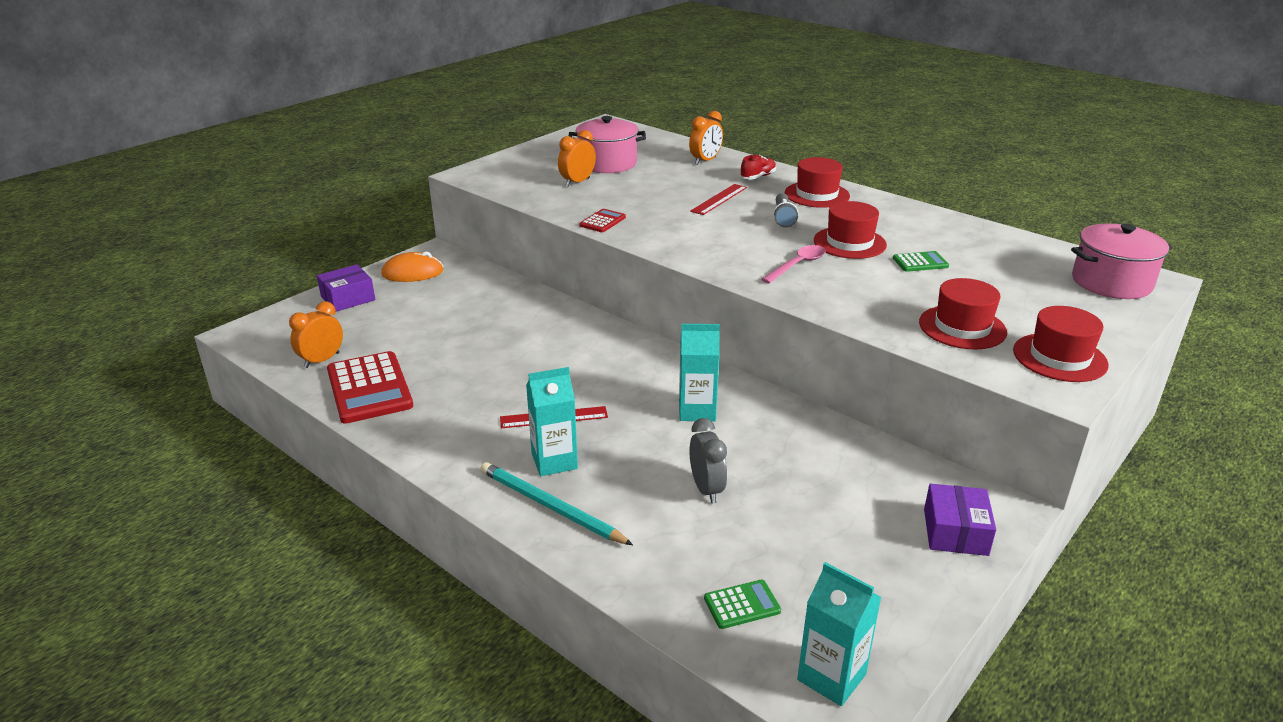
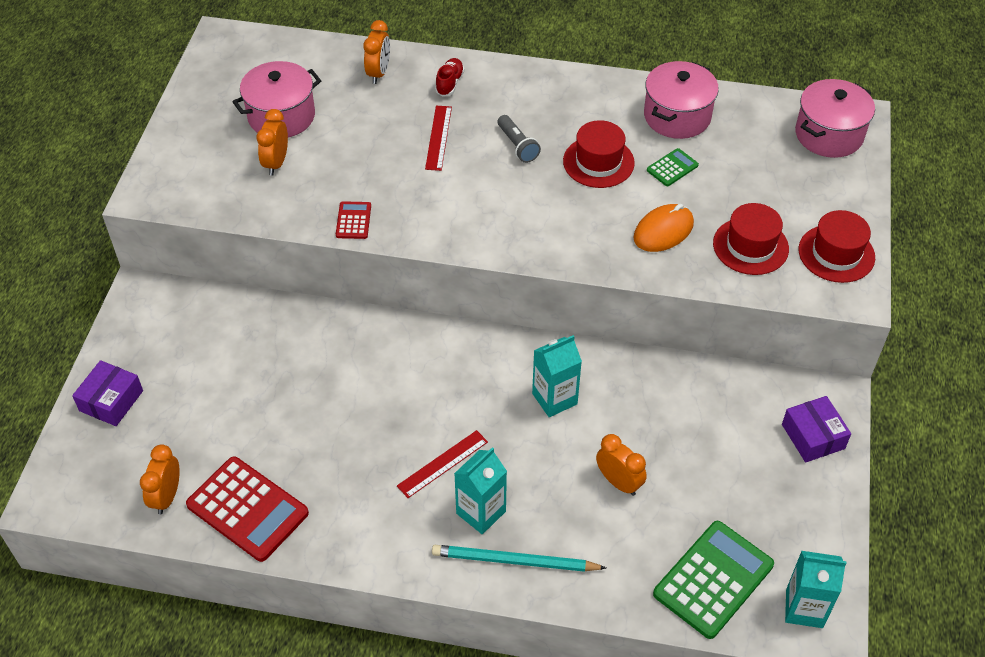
camera: 30 degrees left, 20 degrees up
(412, 273) = (146, 333): orange mouse -> orange mouse (663, 231)
(706, 489) = (619, 482): grey clock -> orange clock
(742, 605) = (713, 579): green calculator -> green calculator, size x2.07
(797, 265) = (575, 215): pink spoon -> none
(817, 195) = (524, 94): red hat -> none
(952, 236) = (677, 116): none -> pink pot

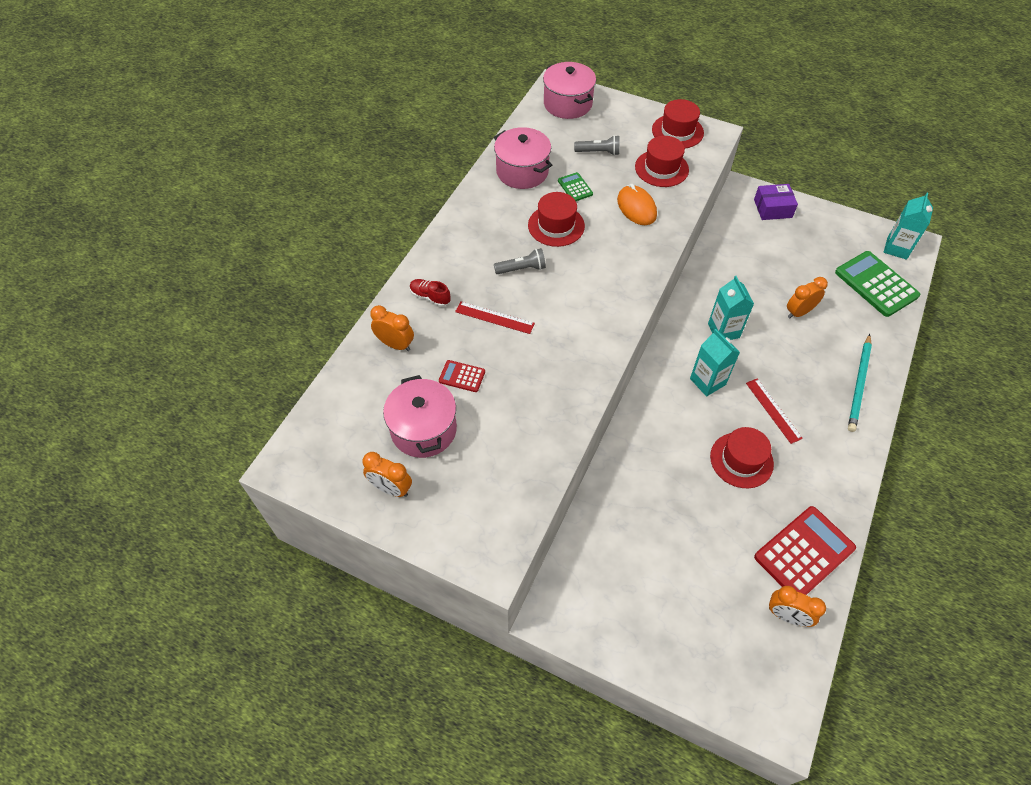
camera: 75 degrees left, 5 degrees up
(111, 401) = (676, 655): purple box -> none
(276, 163) = (485, 443): orange clock -> orange clock (391, 488)
(353, 221) = (576, 395): red calculator -> red calculator (462, 376)
(360, 436) = (741, 460): none -> red hat
(481, 512) = (818, 395): turquoise carton -> turquoise carton (707, 381)
(749, 179) = (598, 152): none -> grey flashlight

